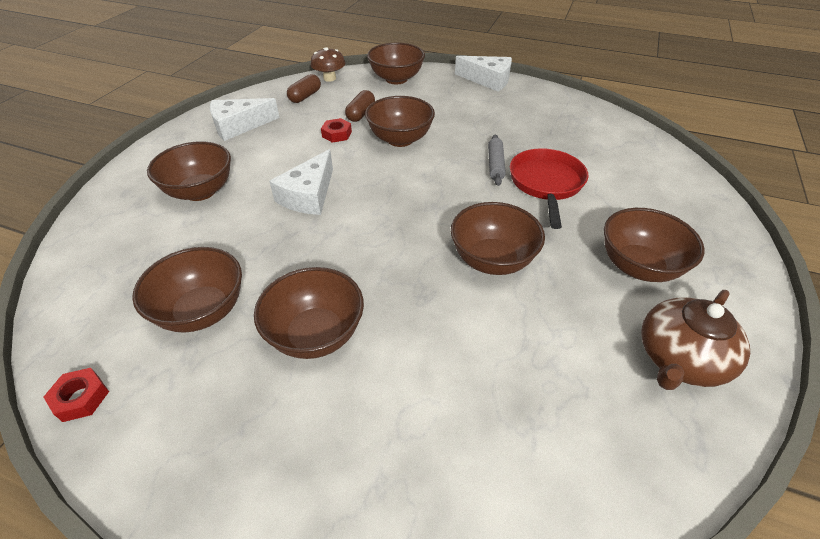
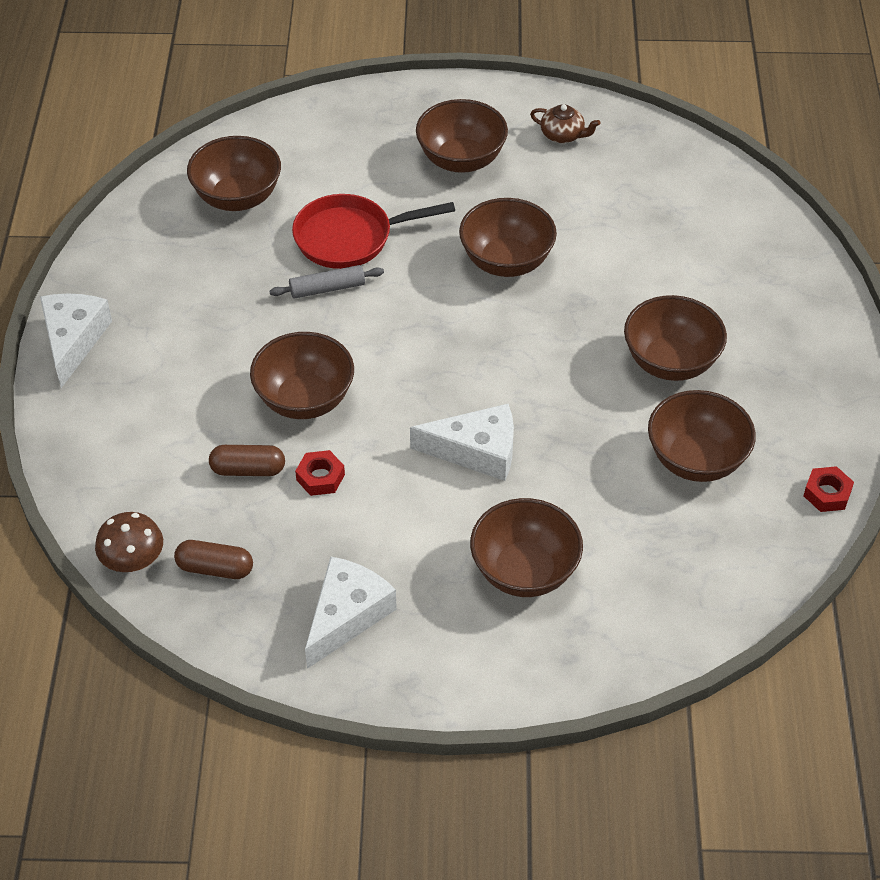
camera: 110 degrees left, 5 degrees up
(239, 126) = (347, 615): white cheese -> white cheese turned 105 degrees counterclockwise
(396, 79) = (106, 462): brown bowl -> brown bowl (237, 197)
(679, 359) = (563, 135): brown teapot -> brown teapot, size x0.56

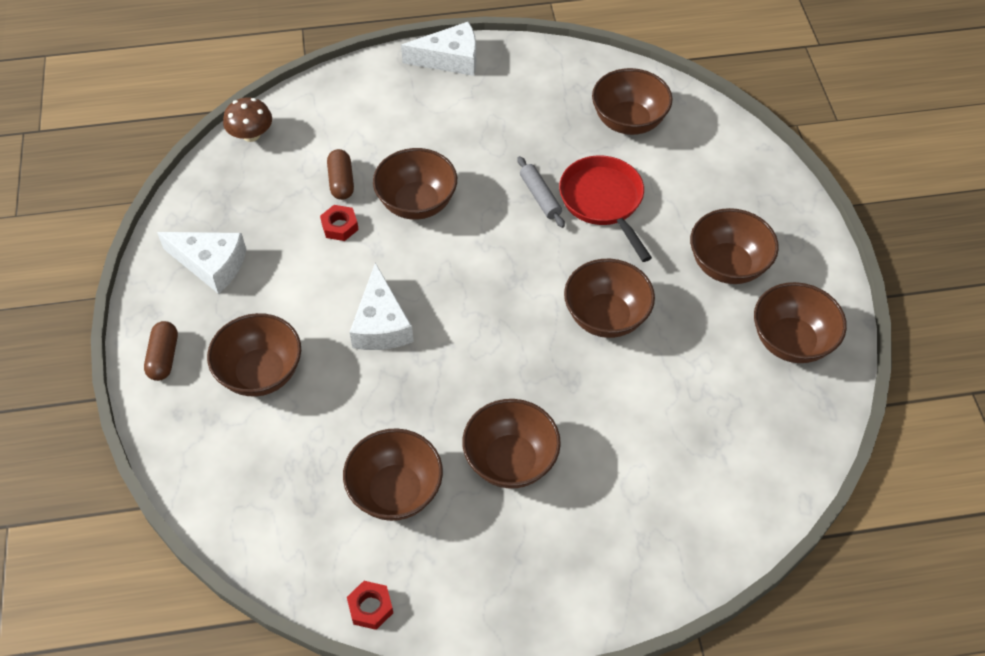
camera: 80 degrees right, 5 degrees up
(215, 568) = (248, 180): brown capsule -> brown capsule (164, 357)
(563, 135) = (791, 341): brown teapot -> brown bowl

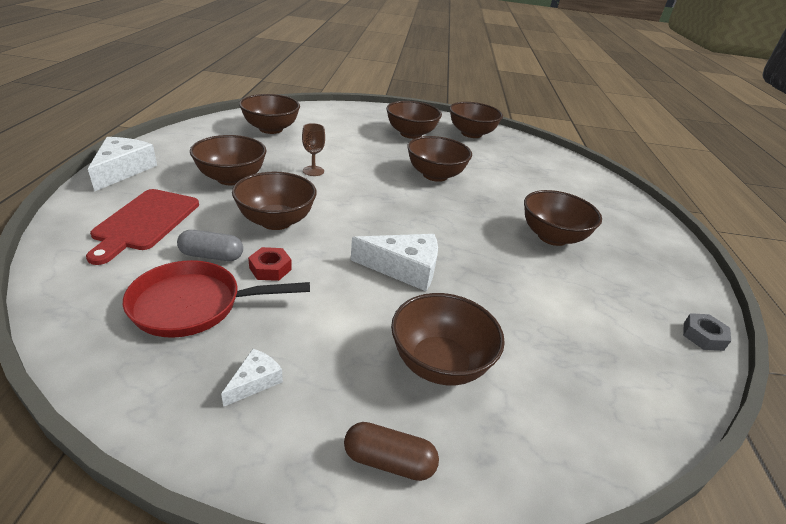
camera: 80 degrees left, 20 degrees down
(211, 264) = (255, 381): white cheese -> white cheese, size x0.52
(251, 135) = (69, 306): brown mushroom -> none
(341, 182) = (212, 256): brown capsule -> grey capsule
(370, 607) = (703, 336): red nut -> grey nut
(371, 118) = (145, 222): none -> red cutting board
(395, 491) = (584, 298): brown bowl -> brown bowl (231, 178)
(540, 196) = (313, 171): grey rolling pin -> brown goblet
(603, 201) = (335, 152): red pan -> red pan (194, 305)

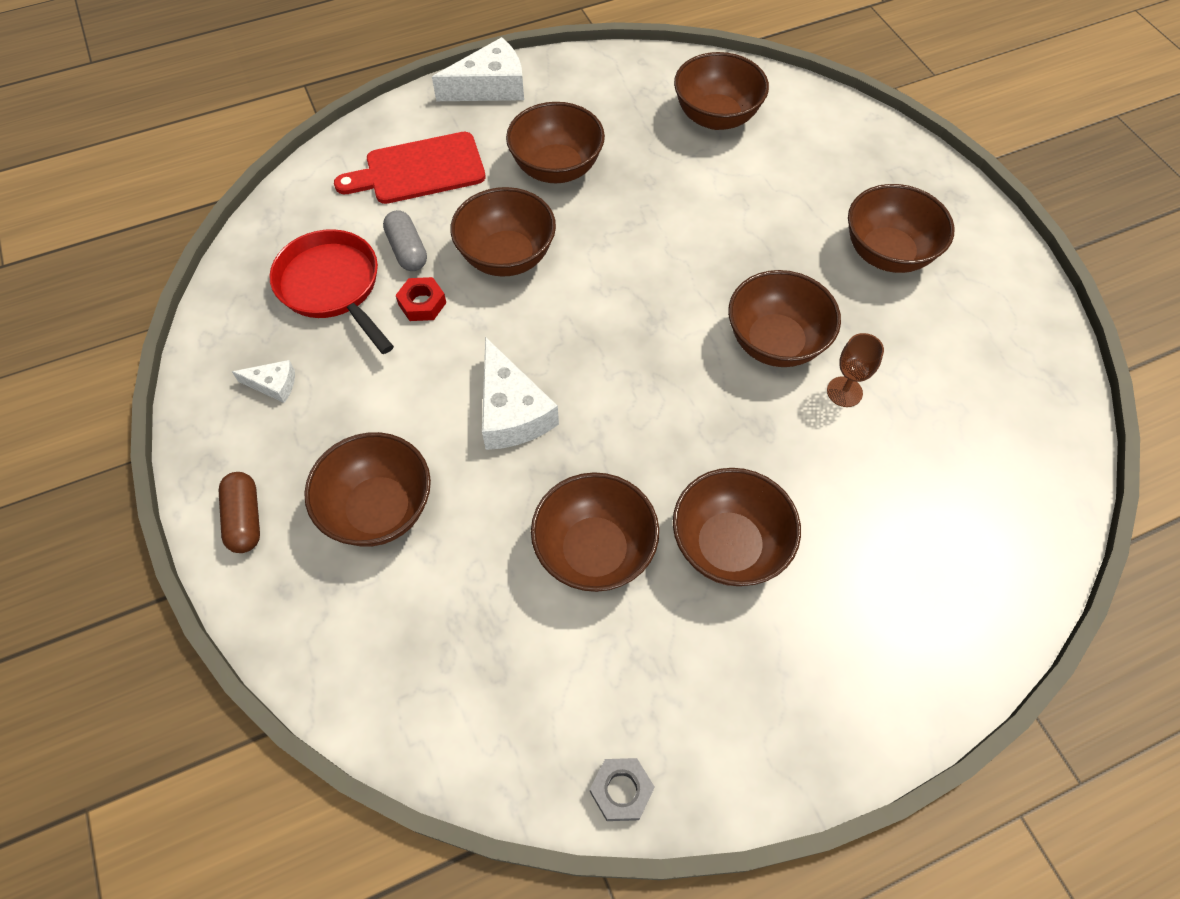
camera: 65 degrees right, 25 degrees up
(313, 171) = (648, 220): brown goblet -> brown goblet (844, 392)
(471, 134) = (991, 324): brown bowl -> brown bowl (594, 550)

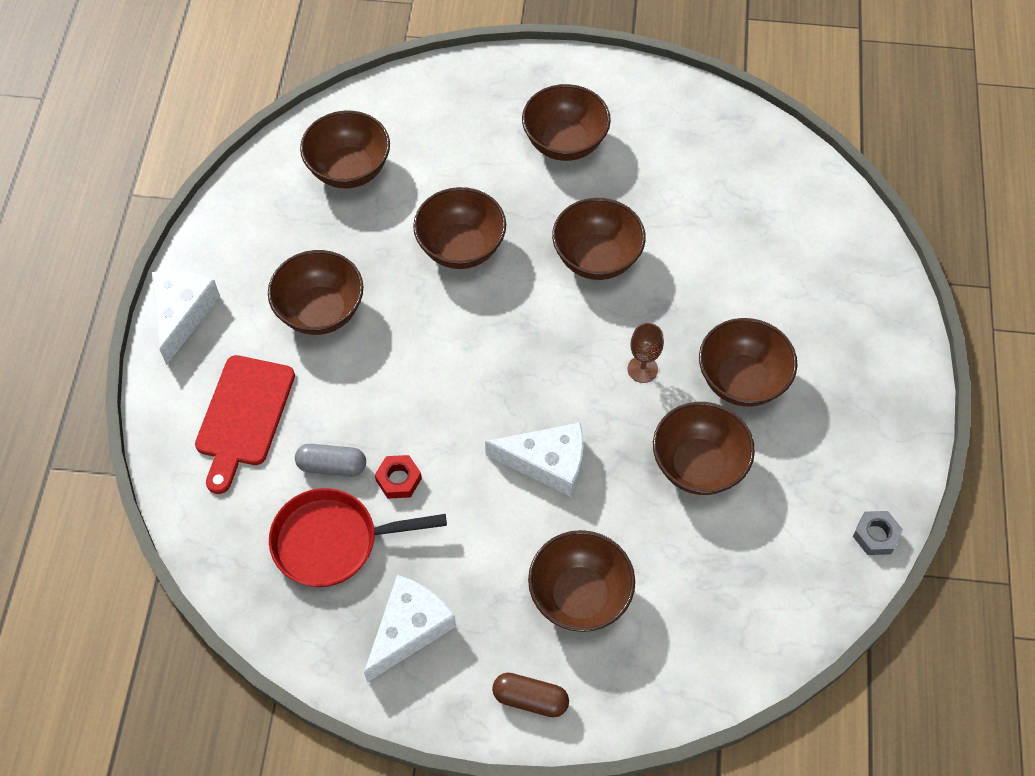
camera: 60 degrees left, 0 degrees up
(273, 385) = (409, 629): white cheese -> white cheese, size x1.92
(506, 257) = (392, 394): brown bowl -> brown bowl (461, 247)
(844, 392) = (664, 241): brown goblet -> brown goblet (642, 369)

